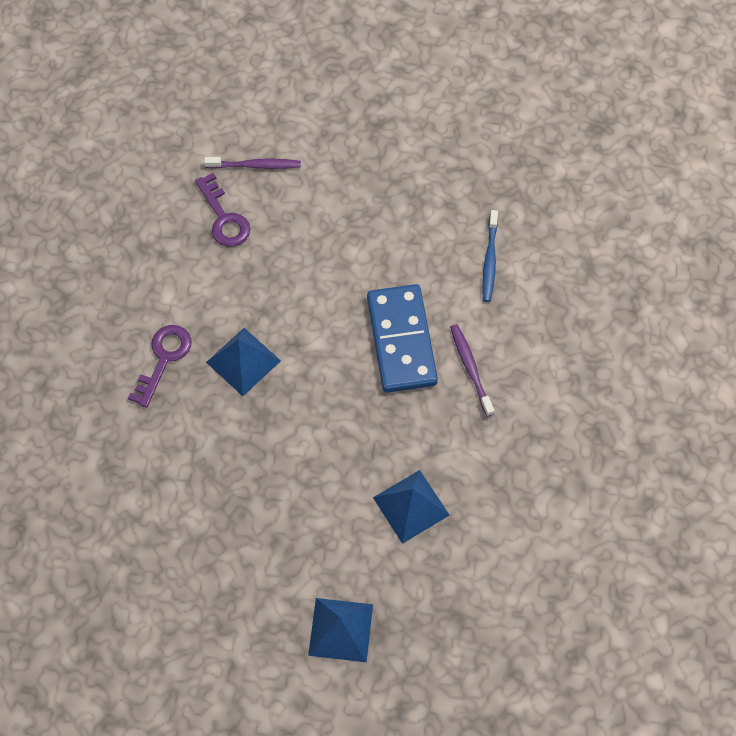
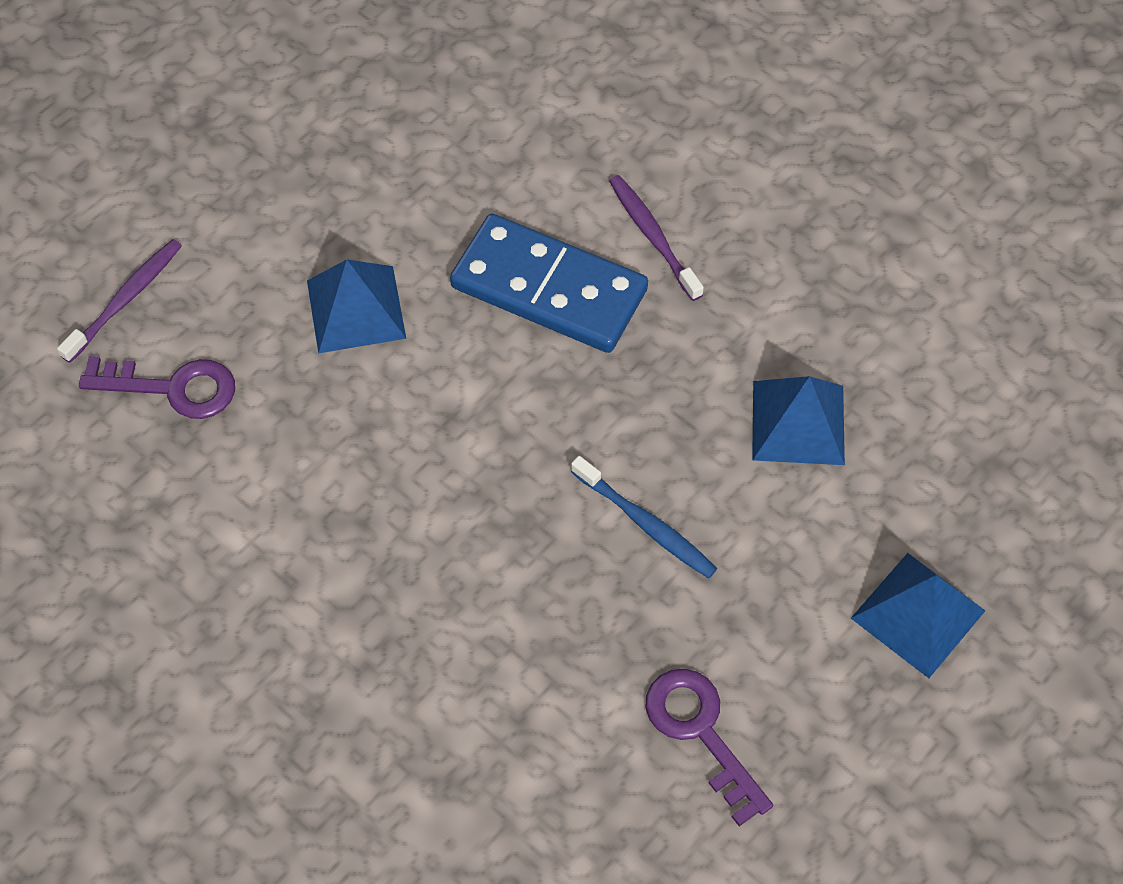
camera: 55 degrees left, 5 degrees down
(163, 359) = (332, 601): purple key -> purple key (701, 733)
(243, 361) = (422, 498): blue pyramid -> blue pyramid (356, 309)
(470, 368) = (653, 236): purple toothbrush -> purple toothbrush turned 45 degrees clockwise
(489, 260) = (516, 122): blue toothbrush -> blue toothbrush (646, 524)

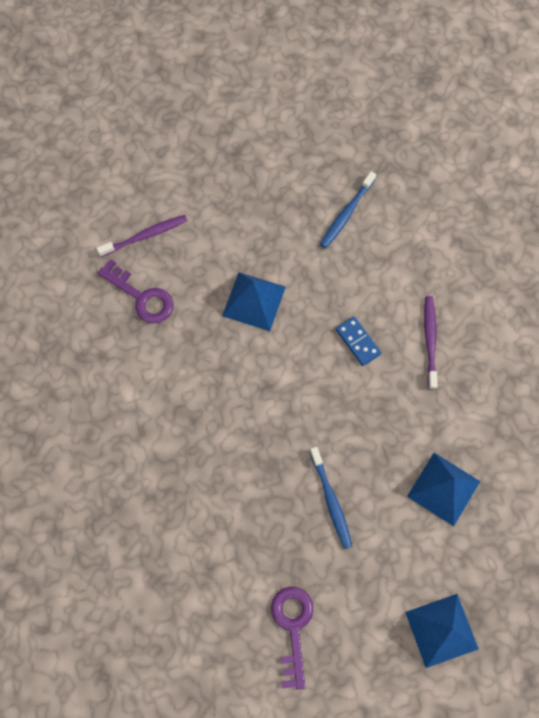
camera: 30 degrees right, 10 degrees up
(423, 126) = (346, 214): none -> blue toothbrush
(548, 289) = (358, 342): blue domino -> blue domino, size x0.45

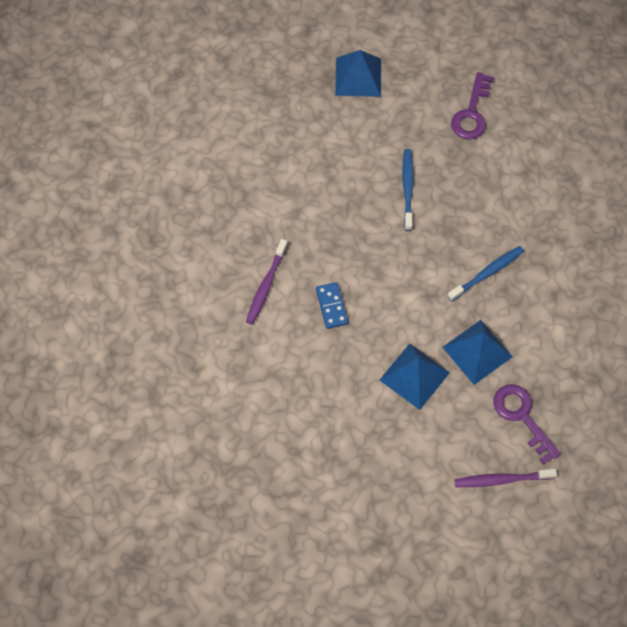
camera: 160 degrees left, 5 degrees down
(346, 214) = (290, 432): blue toothbrush -> blue toothbrush (487, 273)
(443, 489) = (311, 167): blue pyramid -> blue pyramid (477, 351)

